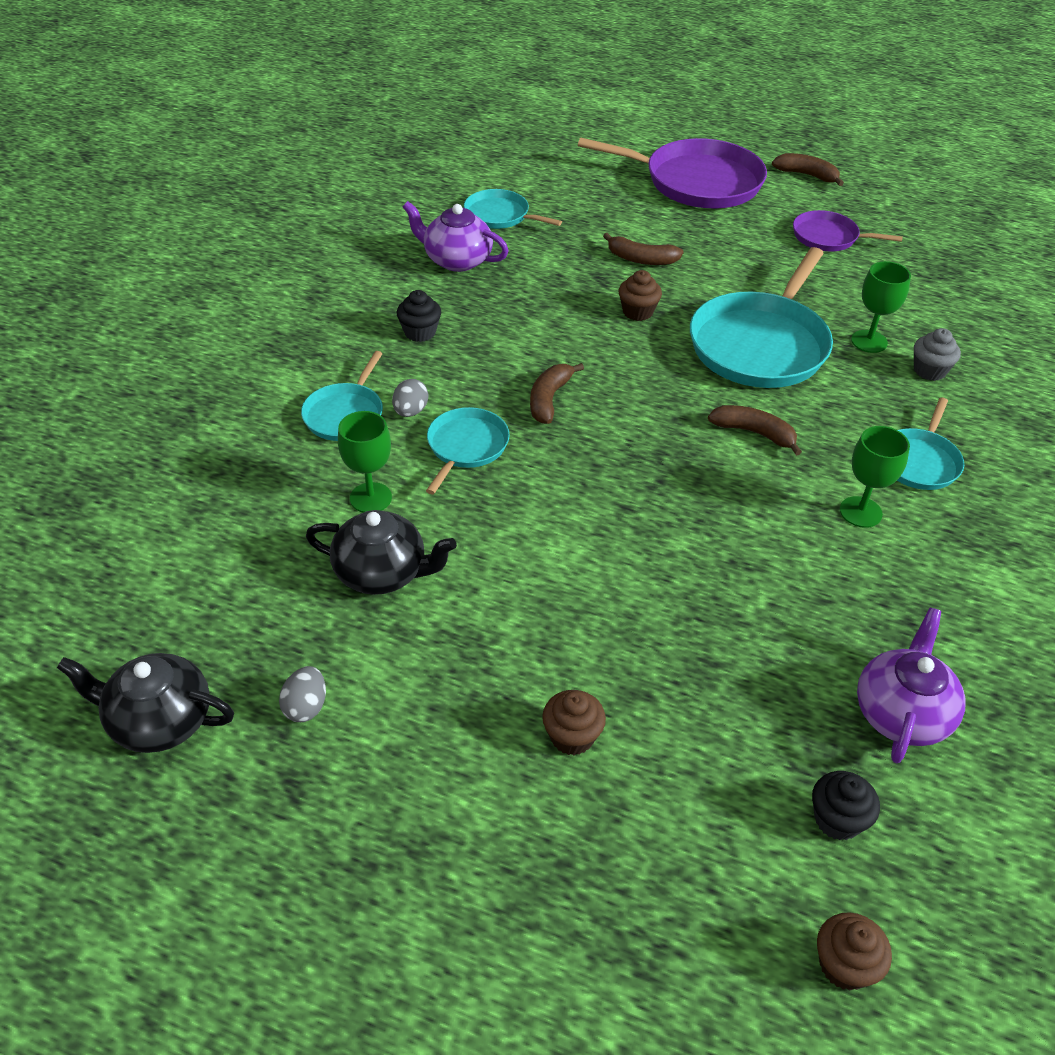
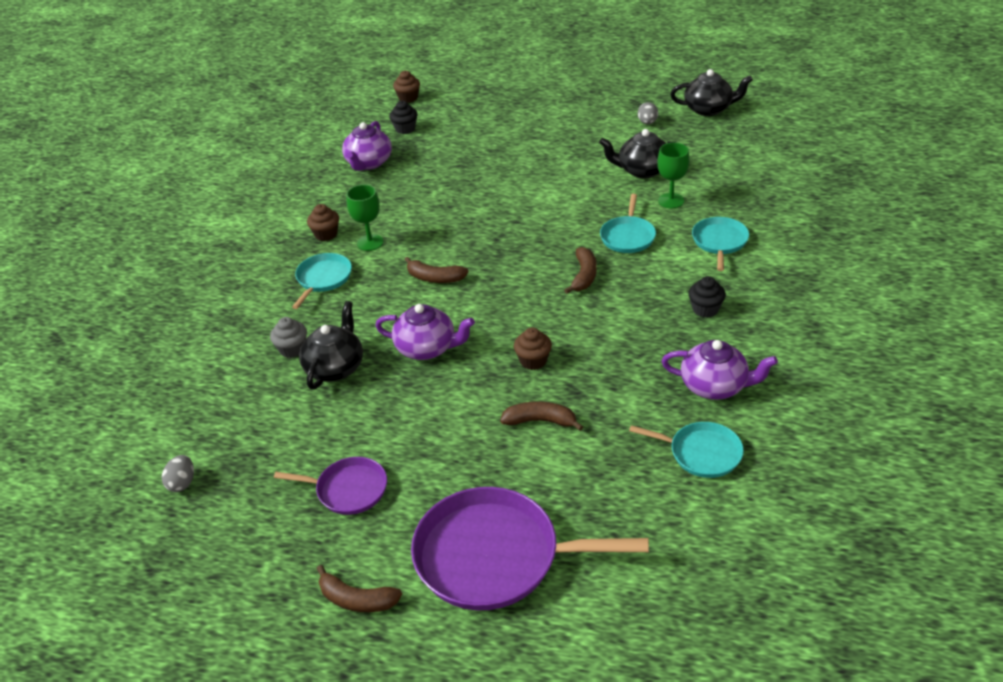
camera: 175 degrees right, 5 degrees down
(410, 411) = (677, 251): grey egg -> grey egg (182, 483)
(572, 736) = (523, 133): brown cupcake -> brown cupcake (326, 234)
(760, 344) = (427, 348): turquoise pan -> purple teapot
(869, 341) = (335, 367): green goblet -> black teapot

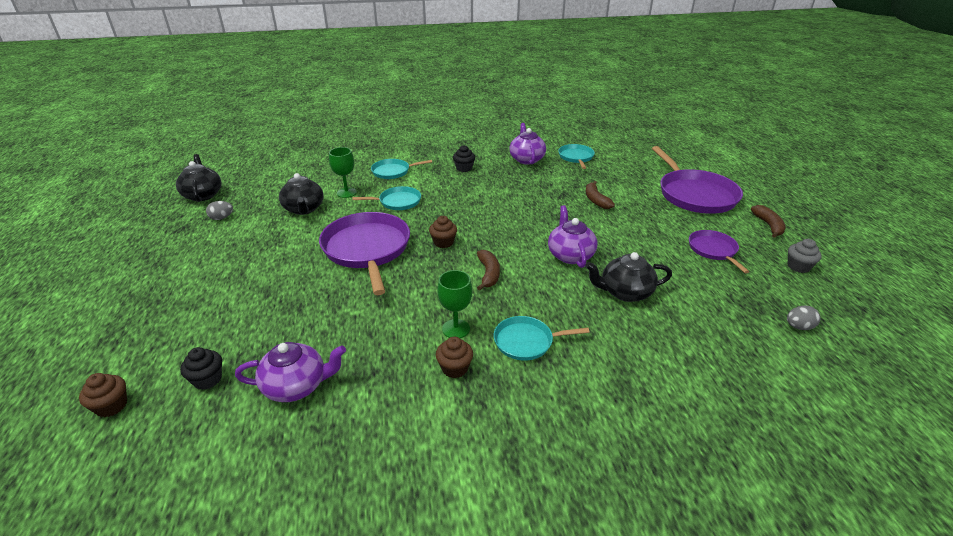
camera: 115 degrees left, 5 degrees down
(292, 349) = (626, 324): grey cupcake -> grey cupcake (798, 266)
(531, 206) = (367, 249): none -> purple pan
(533, 361) = (549, 212): brown cupcake -> brown cupcake (443, 242)
(584, 276) = (451, 210): brown banana -> none

